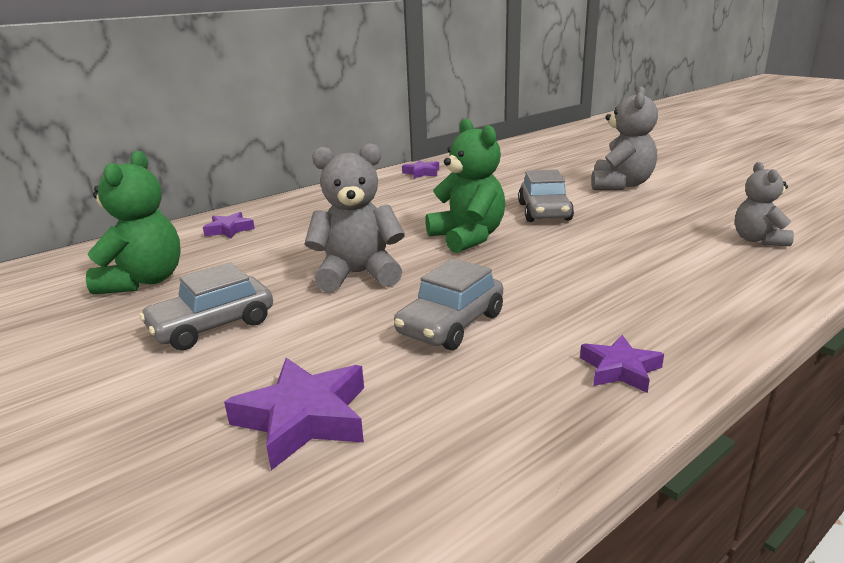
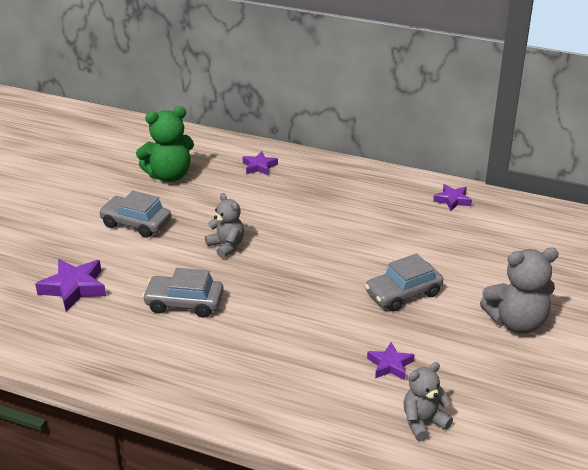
camera: 60 degrees right, 10 degrees up
(358, 274) = (226, 246): grey teddy bear -> grey teddy bear, size x0.64
(468, 238) = (318, 271): green teddy bear -> none
(620, 369) = (168, 377): purple star -> purple star (390, 365)

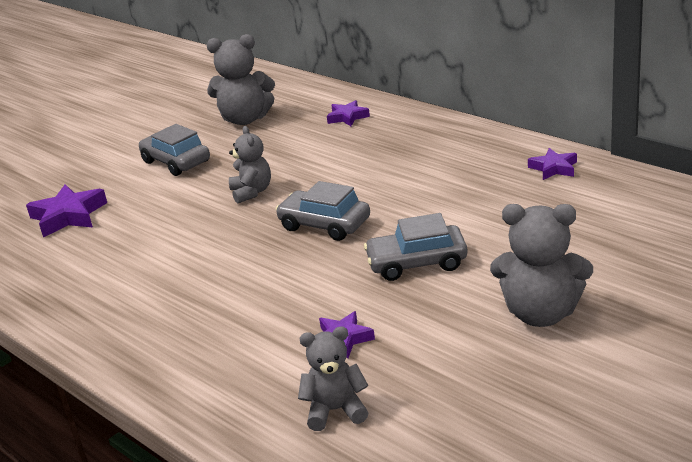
camera: 25 degrees right, 5 degrees down
(169, 175) = (245, 119): green teddy bear -> grey teddy bear
(184, 303) = (164, 243): grey car -> grey car (324, 225)

